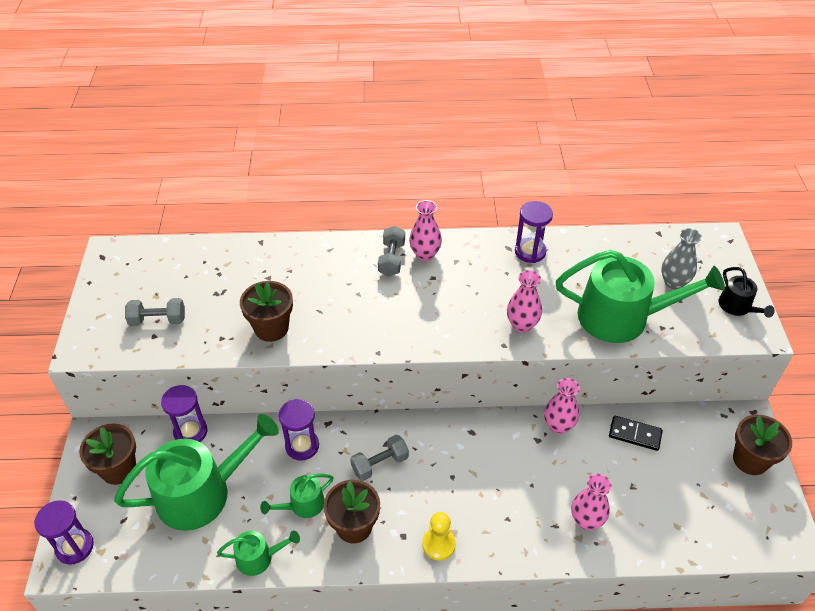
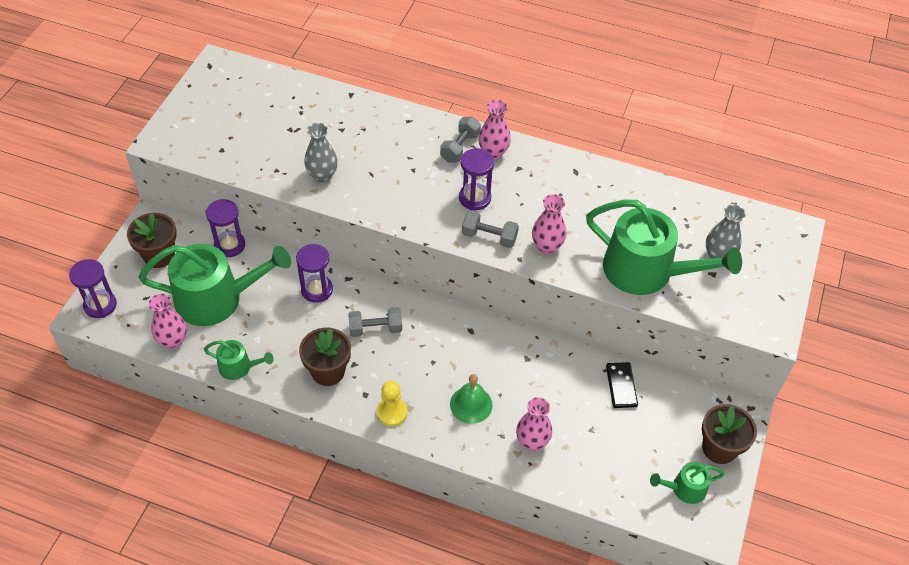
camera: 20 degrees right, 5 degrees up
(158, 320) = (231, 137): grey dumbbell -> grey dumbbell (489, 237)
(271, 328) = (322, 175): brown flower pot -> grey vase
(303, 505) = (294, 338): green watering can -> green watering can (684, 488)
(510, 505) = (471, 404): none -> green bell
(530, 252) = (594, 182): purple hourglass -> purple hourglass (475, 198)
(558, 426) = (553, 353): pink vase -> pink vase (173, 340)
(635, 434) = (621, 386): black domino -> black domino turned 45 degrees clockwise
(737, 307) = (767, 299): black watering can -> none

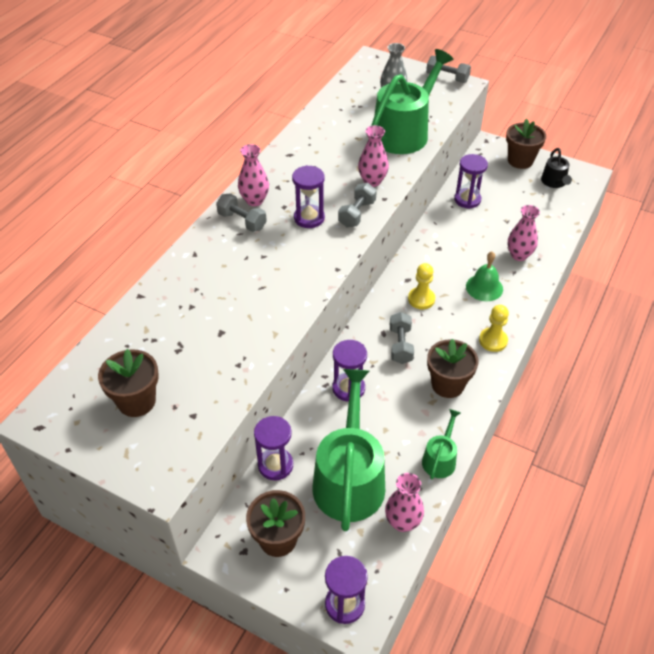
camera: 80 degrees left, 5 degrees down
(235, 114) = (136, 401): none -> brown flower pot
(322, 175) = (255, 325): grey vase -> none
(443, 344) = (421, 299): none -> yellow pawn
(621, 386) = (467, 200): black domino -> purple hourglass
(684, 488) = (554, 182): green watering can -> black watering can
(782, 312) = (447, 78): none -> grey dumbbell

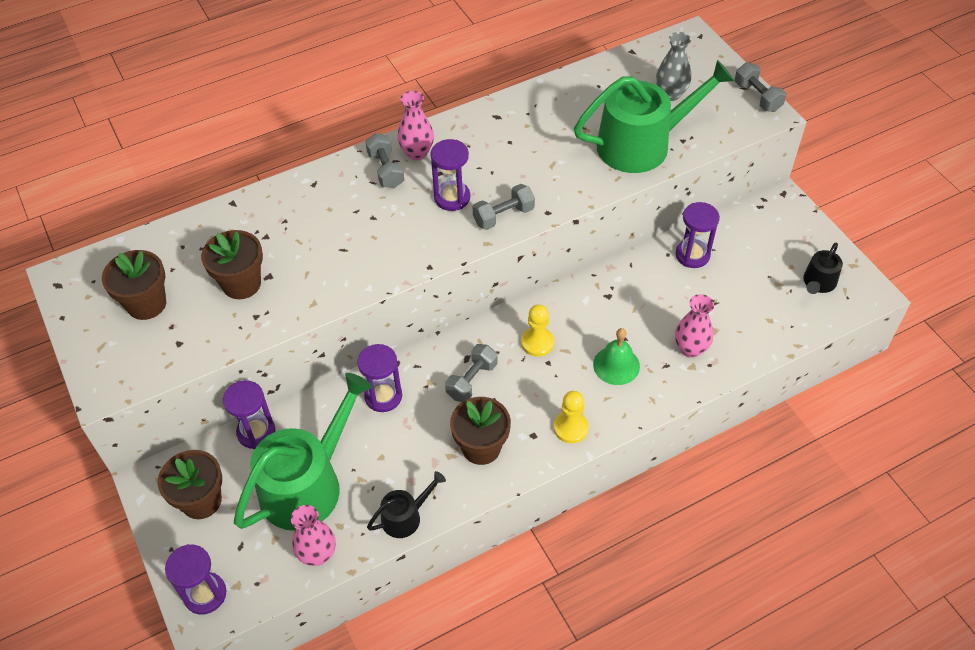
camera: 35 degrees right, 5 degrees up
(372, 181) = (553, 186): pink vase -> none
(440, 459) = (405, 517): green watering can -> black watering can
(520, 160) = (801, 237): brown flower pot -> brown flower pot (241, 284)

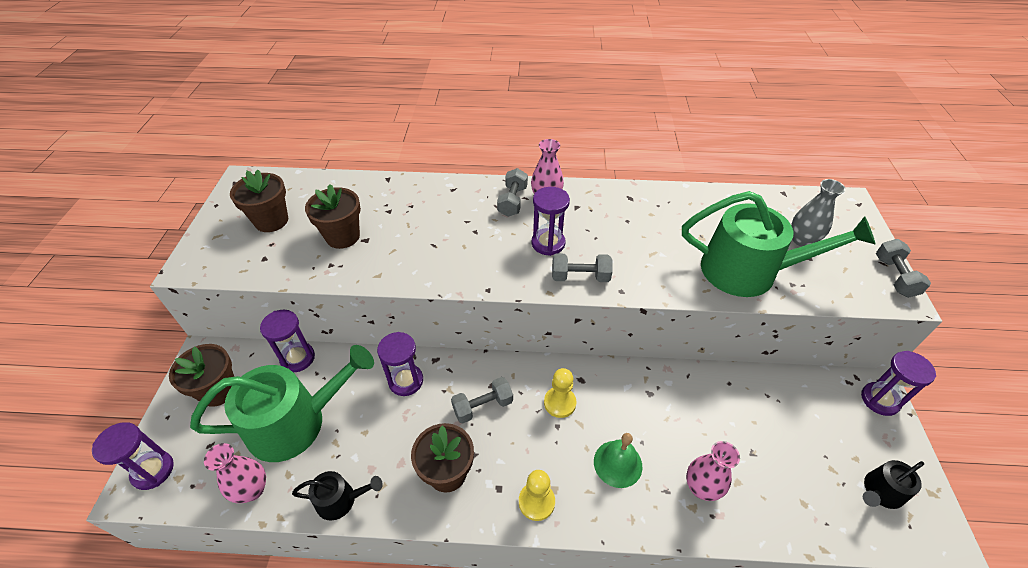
camera: 30 degrees right, 5 degrees down
(692, 255) = (753, 395): purple hourglass -> purple hourglass (879, 400)

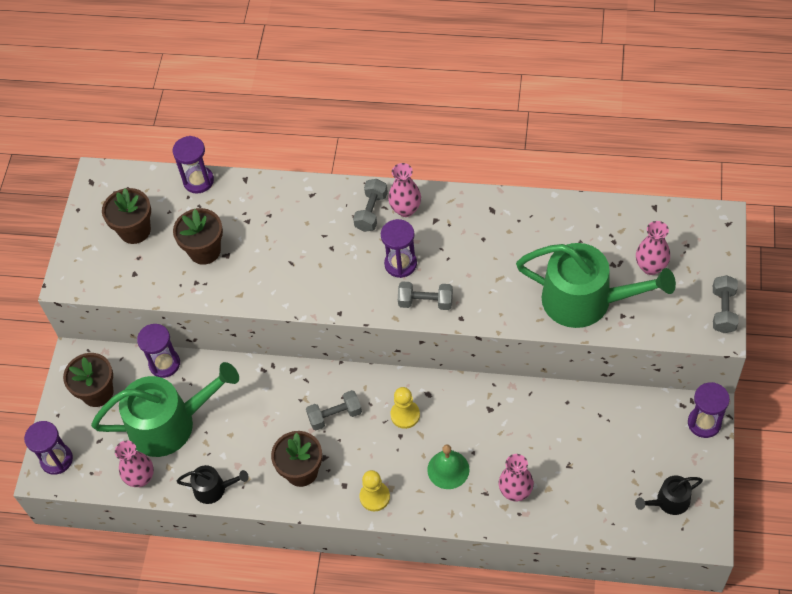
camera: 10 degrees right, 10 degrees up
(406, 381) = (265, 389): purple hourglass -> purple hourglass (198, 181)
(802, 240) = (650, 267): grey vase -> pink vase

